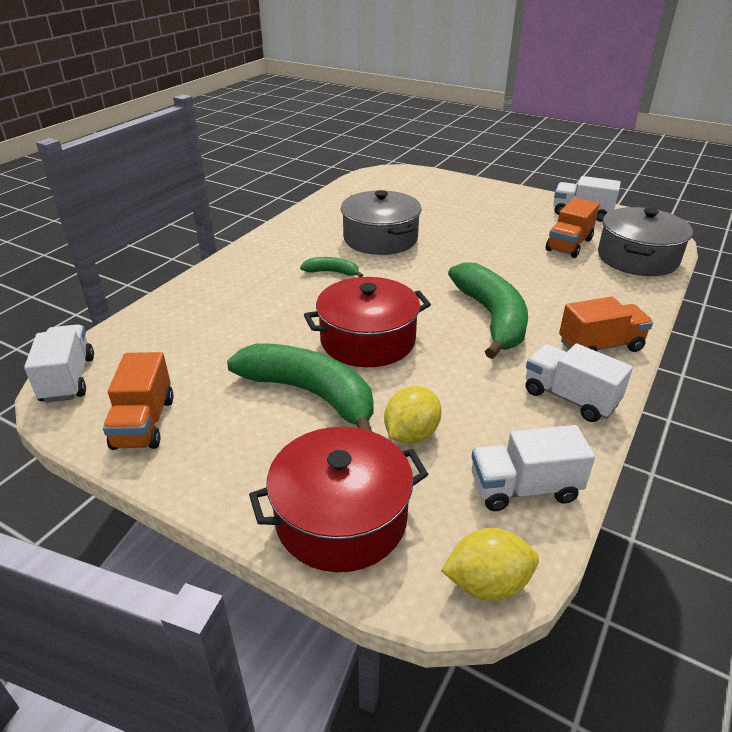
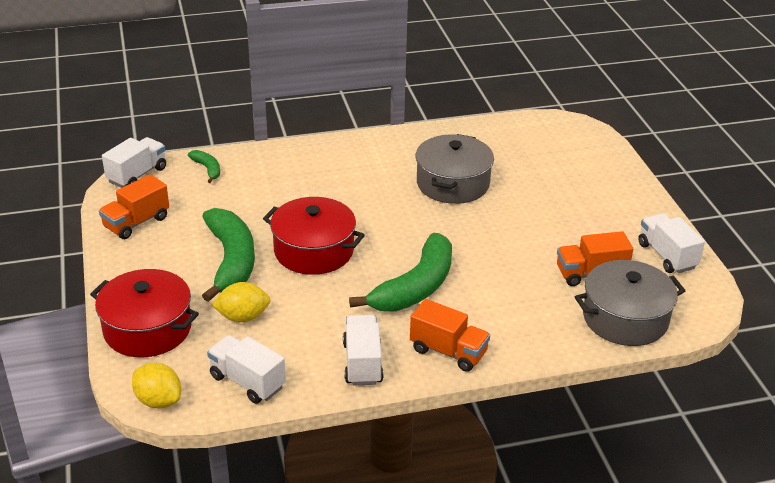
camera: 45 degrees right, 0 degrees up
(332, 272) = (373, 191): green banana -> green banana (207, 169)

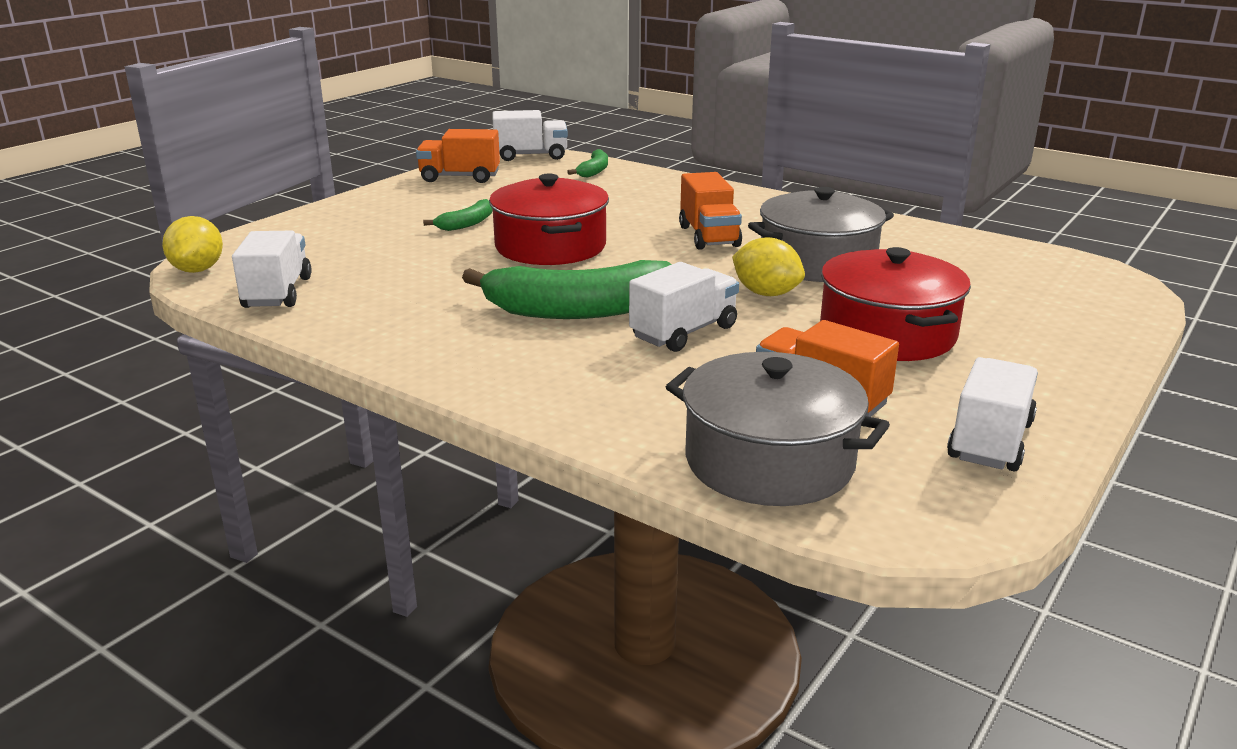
camera: 50 degrees right, 10 degrees down
(147, 329) = (305, 231): red pot -> red pot (887, 333)
(231, 261) = (467, 223): green banana -> green banana, size x0.46
(243, 317) = (383, 256): yellow lemon -> yellow lemon (766, 293)
(362, 363) = (389, 332): white truck -> white truck (684, 332)
(448, 351) = (485, 368): orange truck -> orange truck (709, 236)

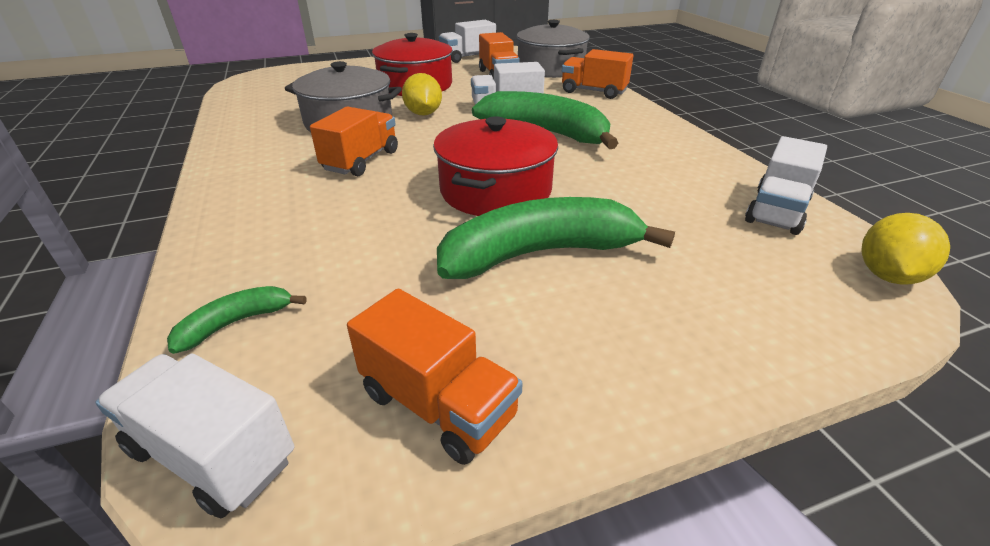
camera: 145 degrees left, 10 degrees up
(467, 223) = (539, 253): green banana -> green banana, size x2.16
(600, 410) = (593, 92): none -> orange truck

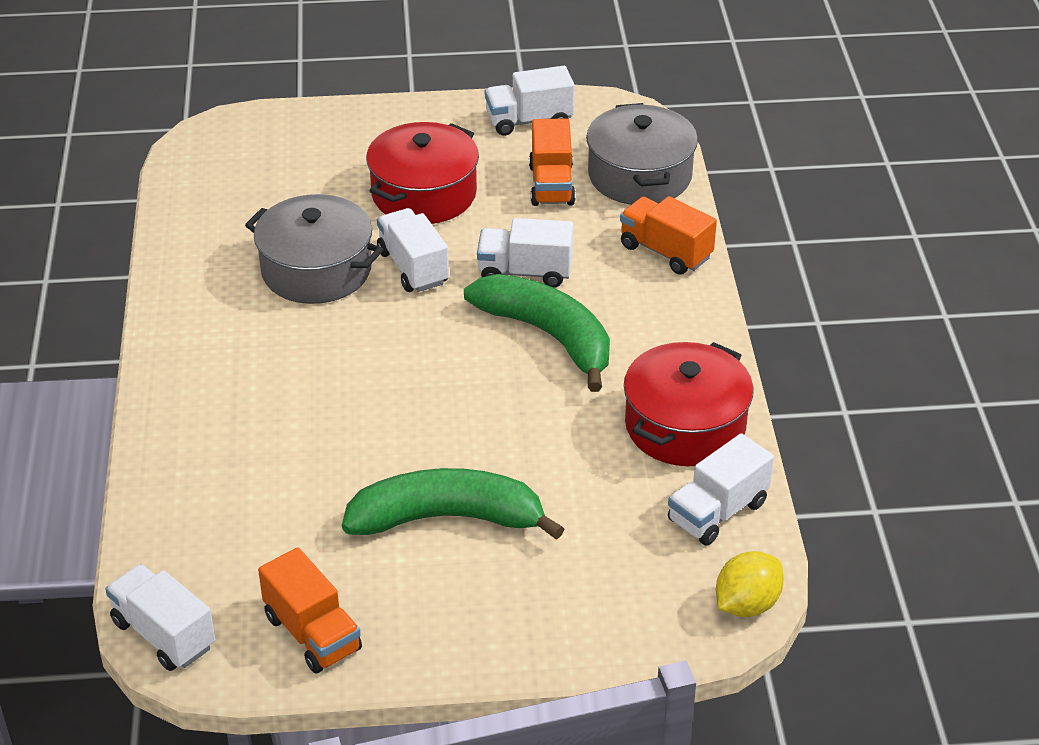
camera: 15 degrees right, 5 degrees up
(236, 323) = (179, 539): green banana -> none
(361, 161) = (315, 351): orange truck -> none
(423, 114) = (413, 267): yellow lemon -> white truck
(495, 190) = (443, 427): red pot -> red pot (685, 425)

